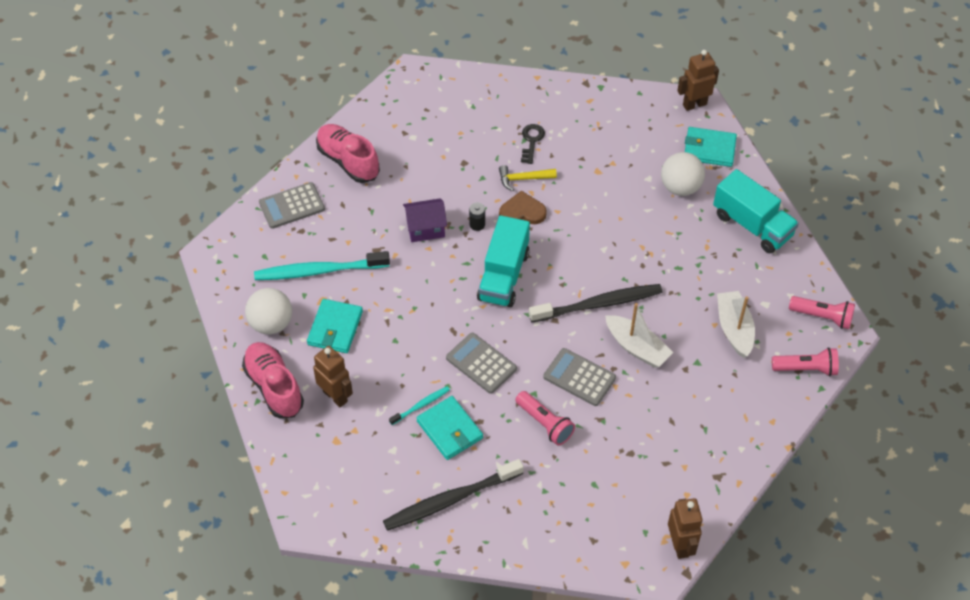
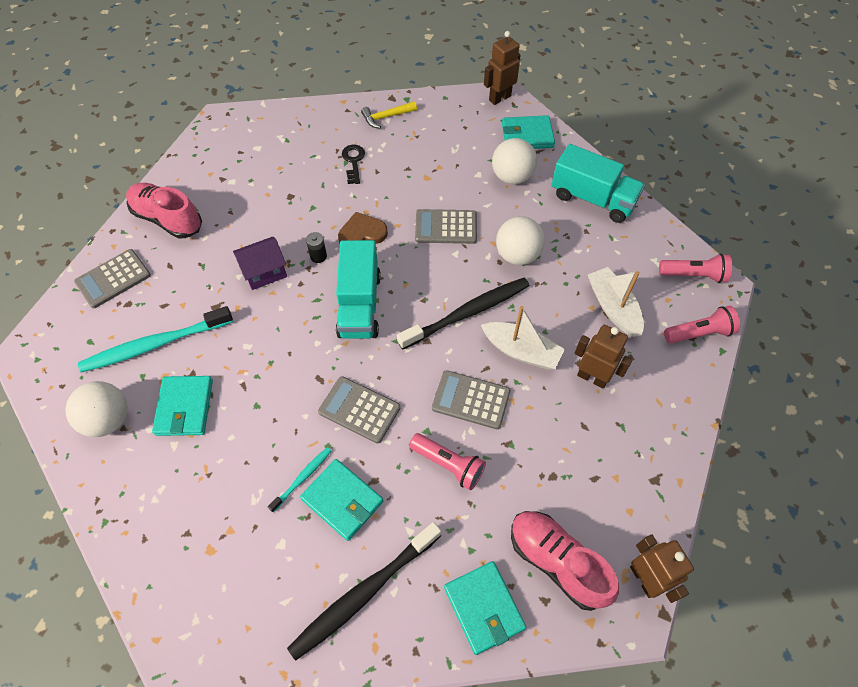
camera: 15 degrees left, 5 degrees up
(274, 387) = (123, 498): pink shoe -> pink shoe (557, 562)
(335, 396) = (199, 492): brown robot -> brown robot (592, 377)
(523, 179) = (354, 200): yellow hammer -> yellow hammer (386, 117)
(542, 533) = (484, 607): none -> turquoise wallet
(602, 222) = (446, 227): none -> grey calculator
(661, 263) = (517, 255): none -> white ball

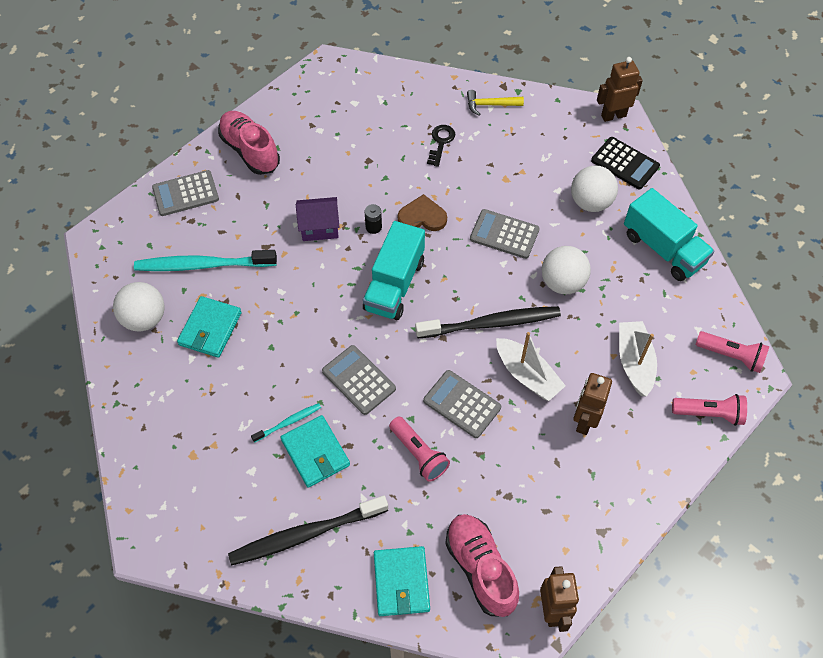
camera: 20 degrees right, 0 degrees up
(527, 135) = (625, 163): turquoise wallet -> black calculator
(592, 377) = (584, 421): brown robot -> brown robot turned 120 degrees counterclockwise

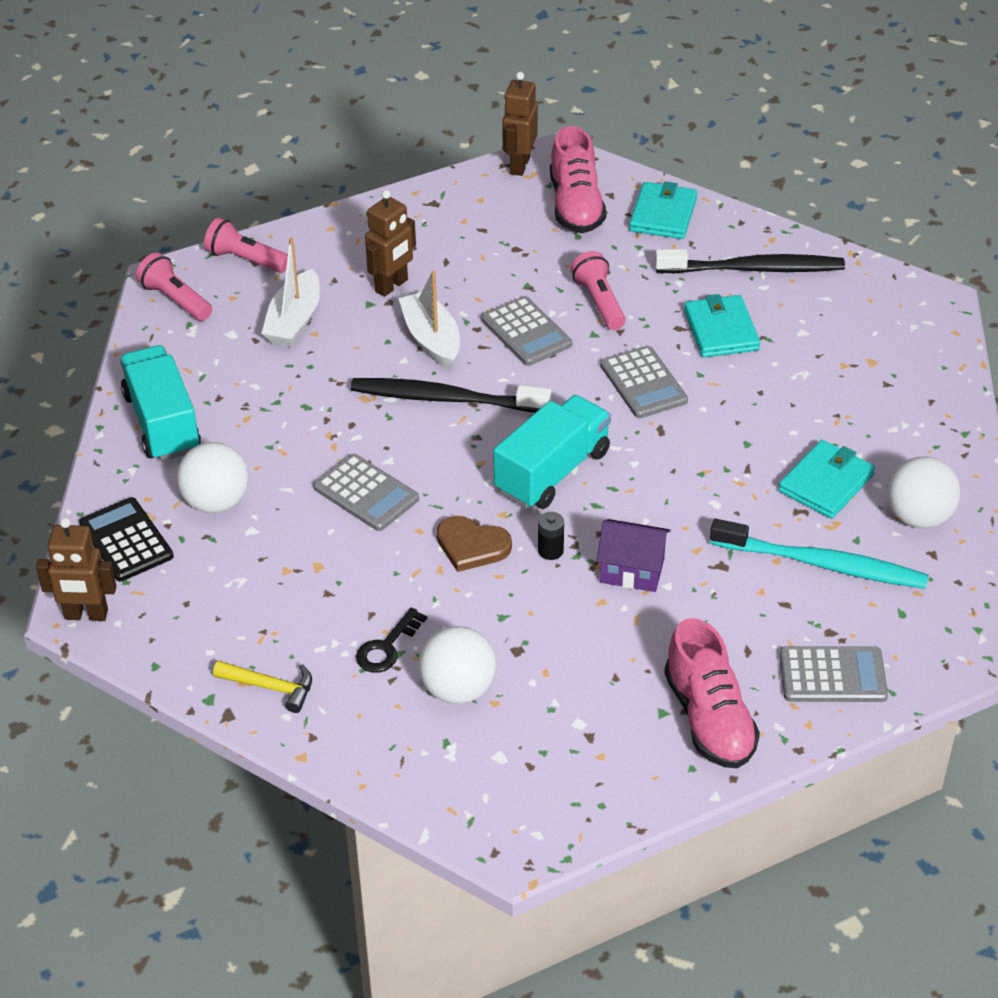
camera: 160 degrees left, 15 degrees down
(288, 422) = (745, 364): turquoise toothbrush -> none
(562, 283) = (324, 419): white ball -> white ball (458, 689)

